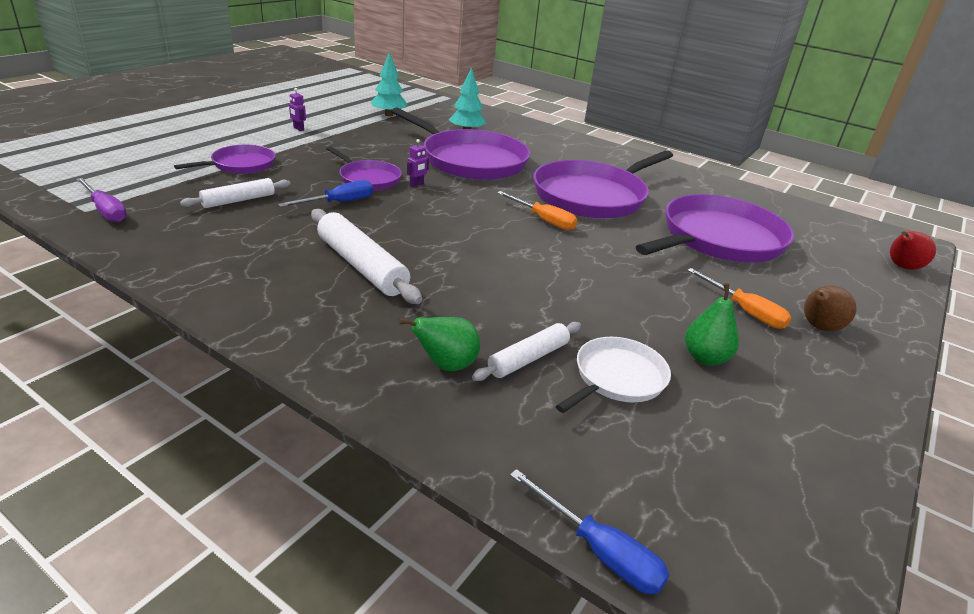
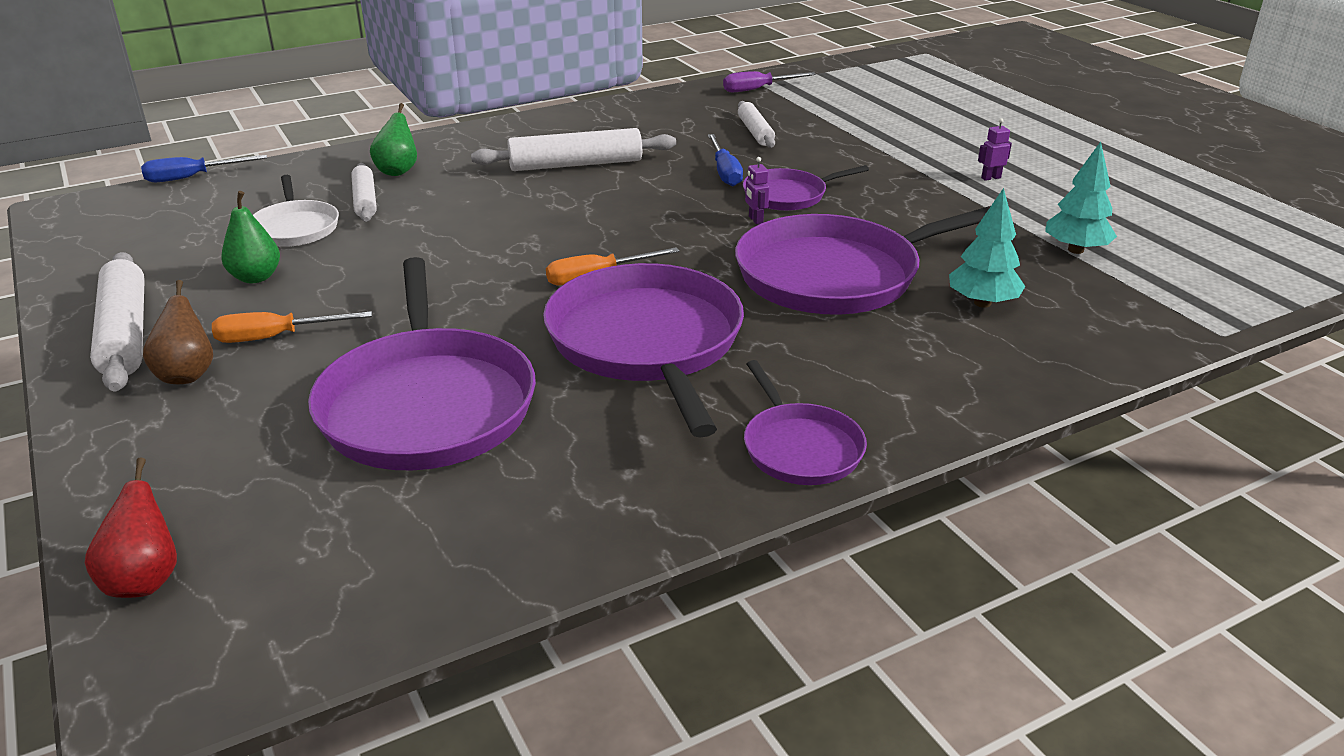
camera: 120 degrees right, 0 degrees up
(240, 165) = (856, 139): purple pan -> purple pan (800, 447)
(838, 383) = (125, 334): none -> white rolling pin

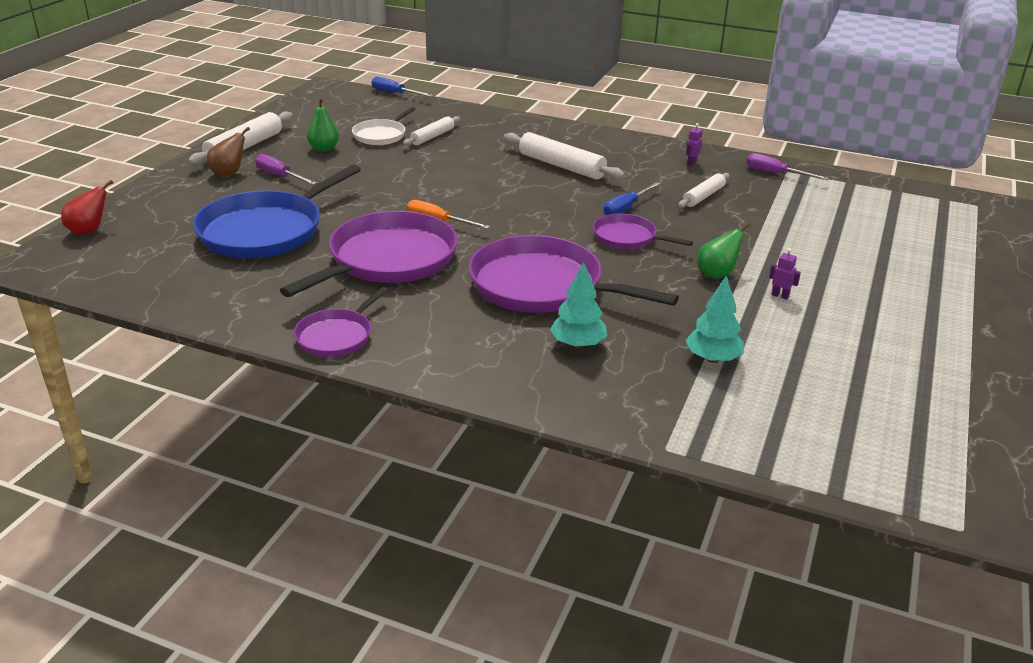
camera: 50 degrees right, 0 degrees up
(276, 337) = (280, 176): orange screwdriver -> purple screwdriver
(398, 171) = (476, 129): green pear -> green pear (717, 274)
(427, 404) = (266, 230): purple pan -> blue pan
(755, 220) = (576, 239): purple robot -> purple robot (691, 163)

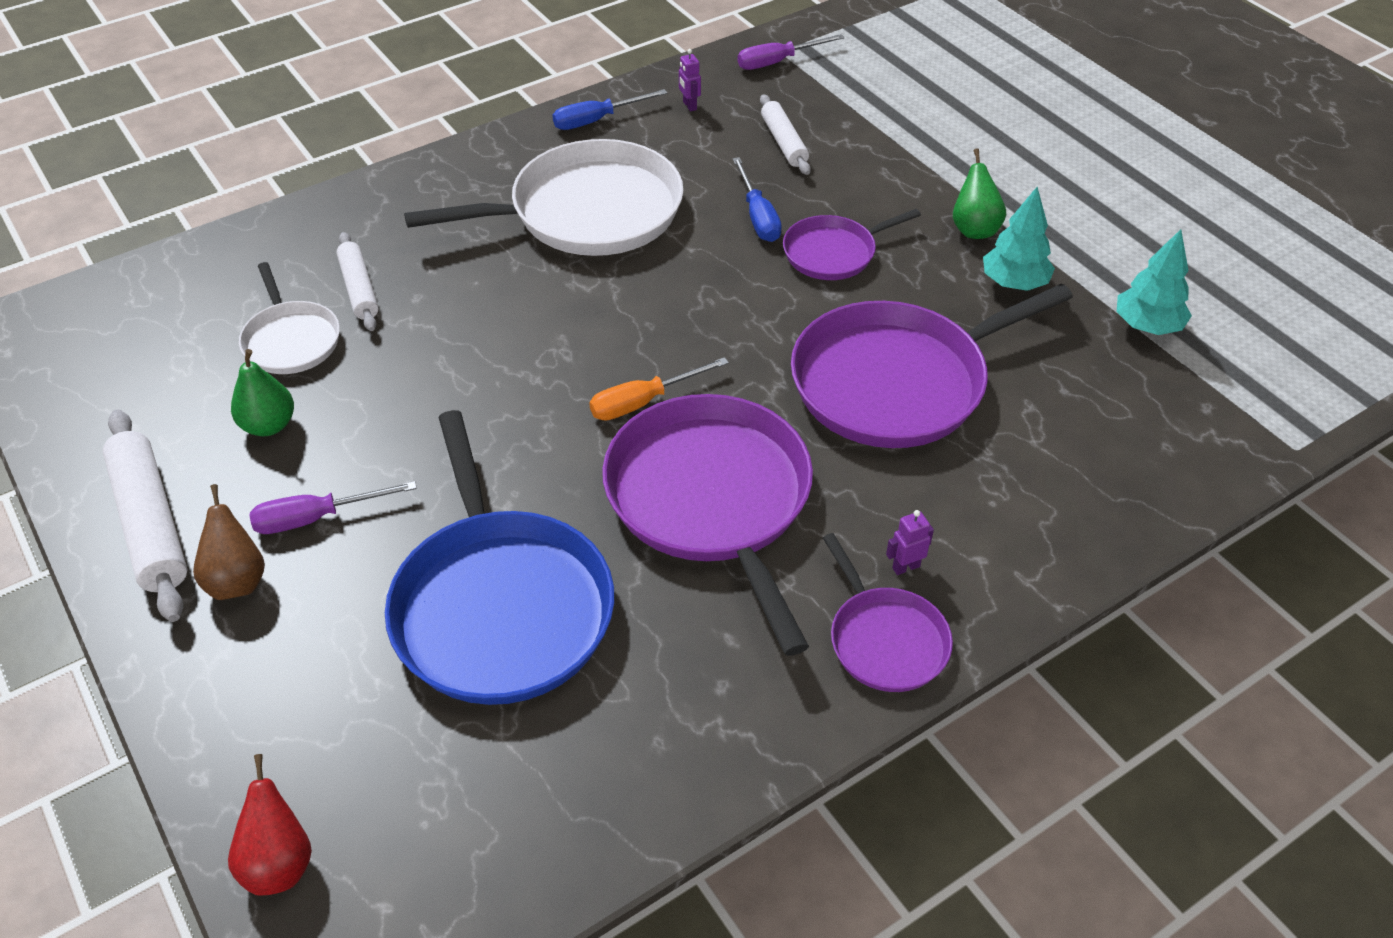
camera: 55 degrees left, 15 degrees up
(395, 94) = (147, 259): blue screwdriver -> blue screwdriver (597, 120)
(561, 166) = (587, 212): white rolling pin -> white pan
(577, 344) = (1053, 416): turquoise tree -> turquoise tree (1014, 283)
(780, 296) = (1053, 210): purple robot -> purple robot (905, 567)

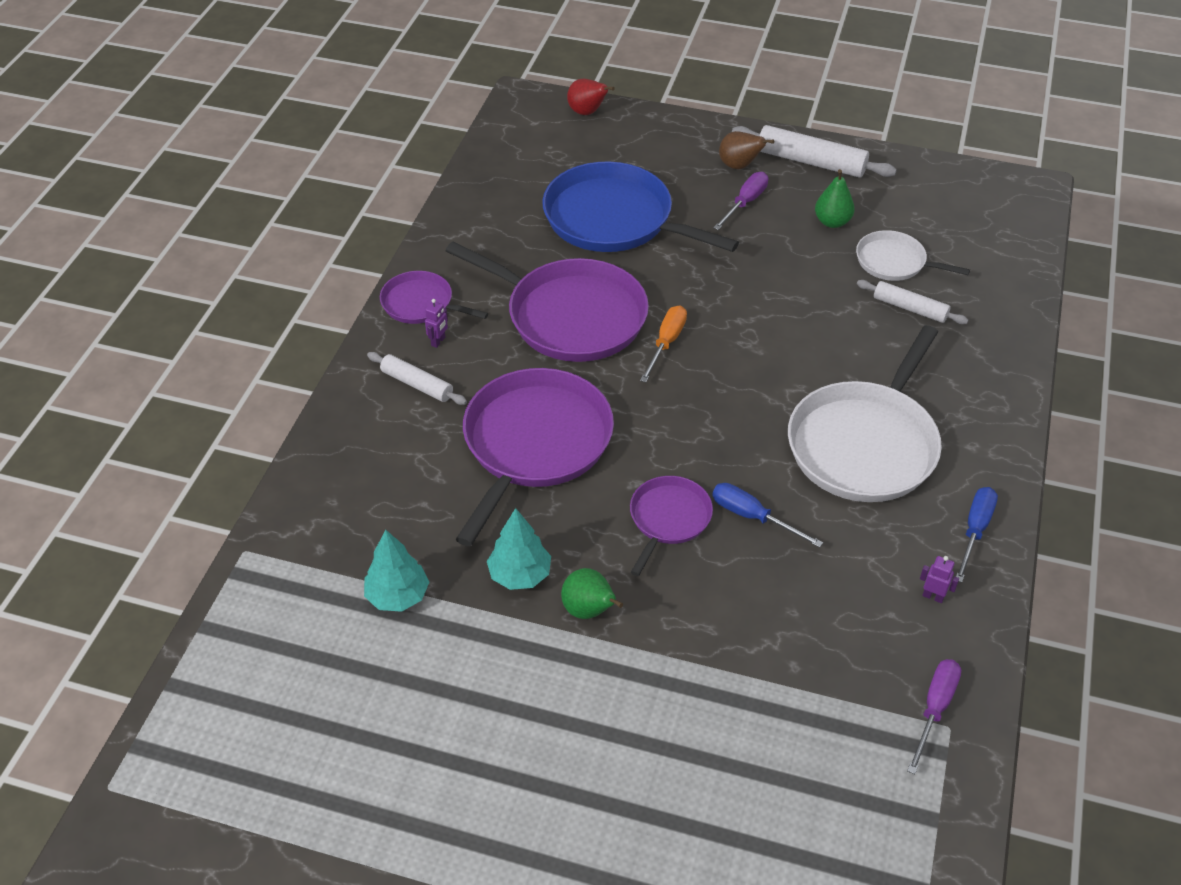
camera: 140 degrees right, 0 degrees up
(783, 142) = (817, 606): white rolling pin -> white rolling pin (417, 384)

